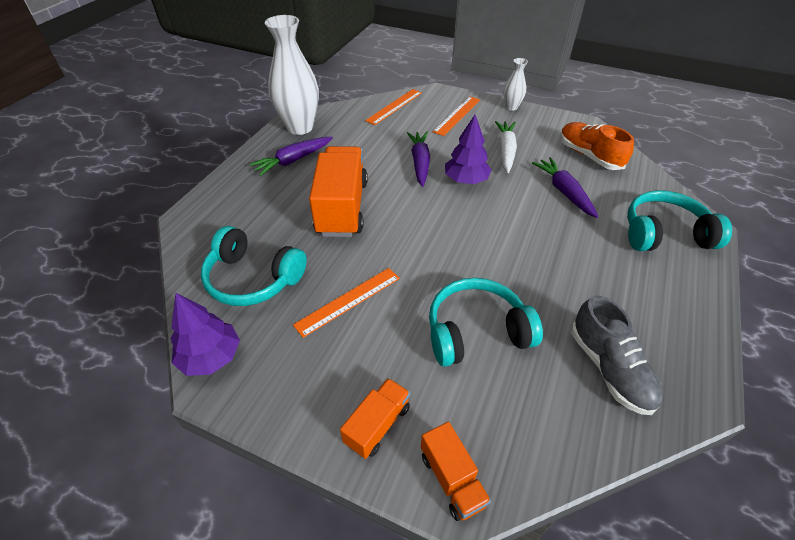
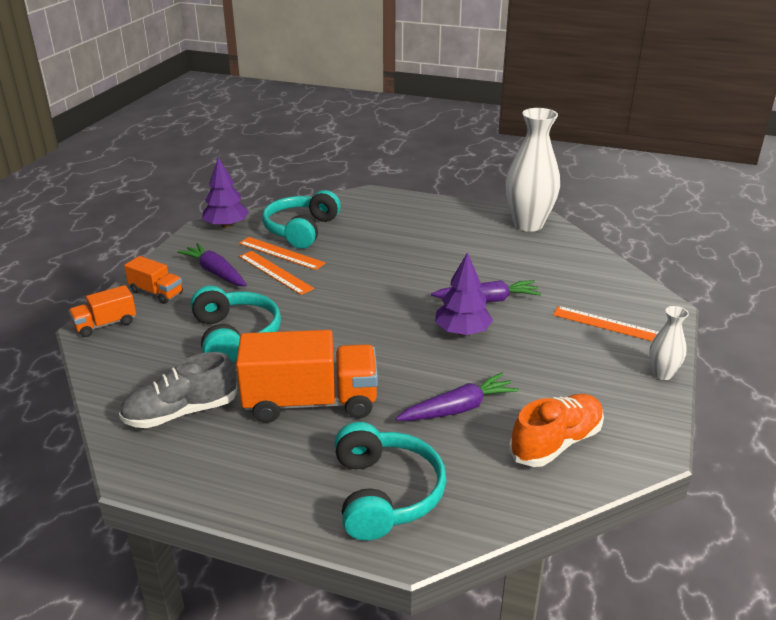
camera: 85 degrees right, 15 degrees down
(293, 160) = (466, 228): purple carrot -> purple carrot (215, 272)
(342, 208) = (396, 259): orange truck -> orange truck (310, 402)
(394, 106) = (606, 277): orange ruler -> orange ruler (281, 253)
(505, 151) = (537, 364): white carrot -> none

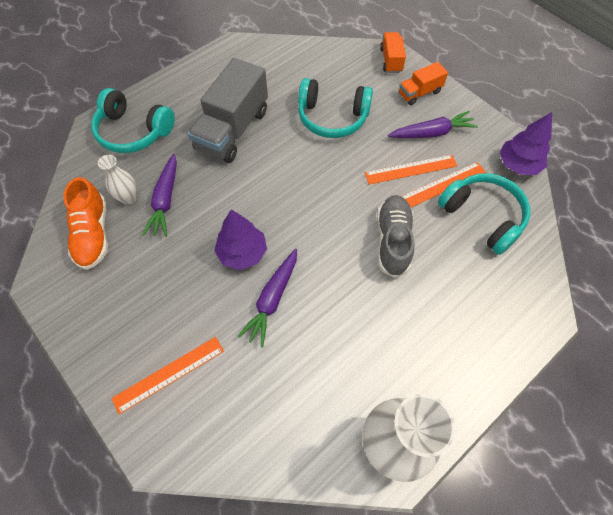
camera: 120 degrees right, 30 degrees up
(181, 412) = (269, 72): grey shoe -> grey shoe (393, 241)
(310, 402) = (232, 130): orange truck -> grey truck
(662, 374) = (87, 360): white vase -> white vase (128, 198)

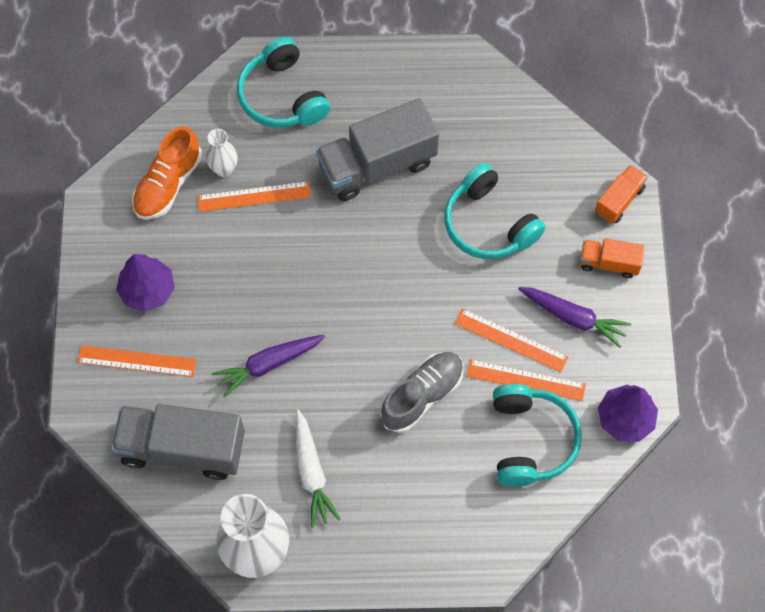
camera: 40 degrees right, 5 degrees up
(165, 200) = (254, 196): purple carrot -> orange ruler
(242, 253) = (279, 301): purple tree -> purple tree (147, 290)
(262, 412) = (182, 448): none -> grey truck
(372, 350) = (311, 472): none -> white carrot

